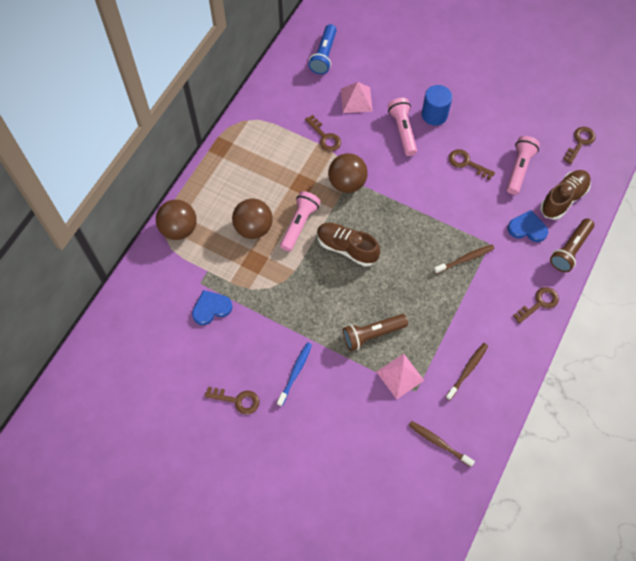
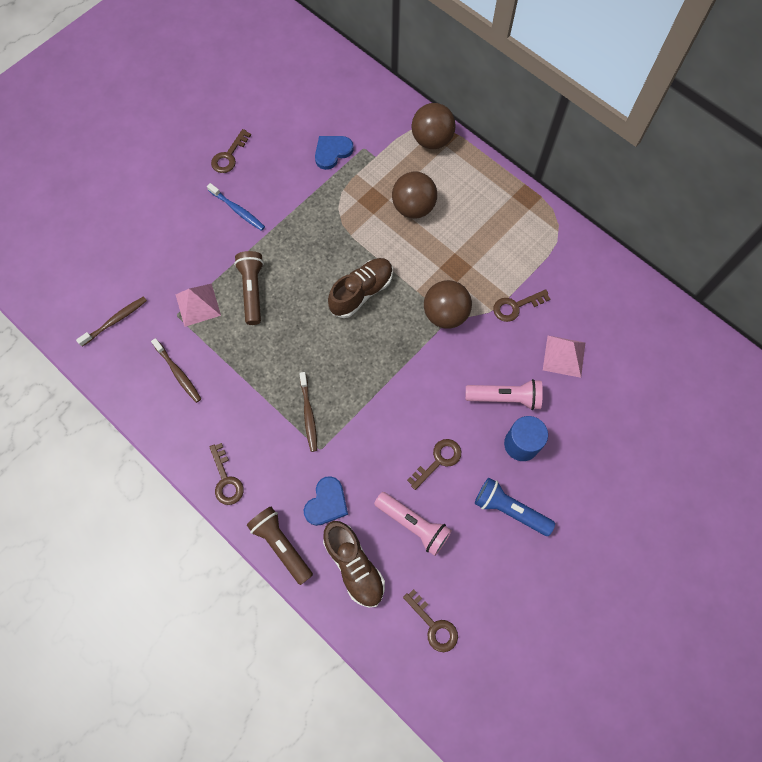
camera: 105 degrees right, 5 degrees up
(211, 308) = (332, 152): blue heart -> blue heart turned 120 degrees counterclockwise
(299, 224) = (405, 252): pink flashlight -> none
(324, 55) = (641, 336): blue flashlight -> blue flashlight (510, 510)

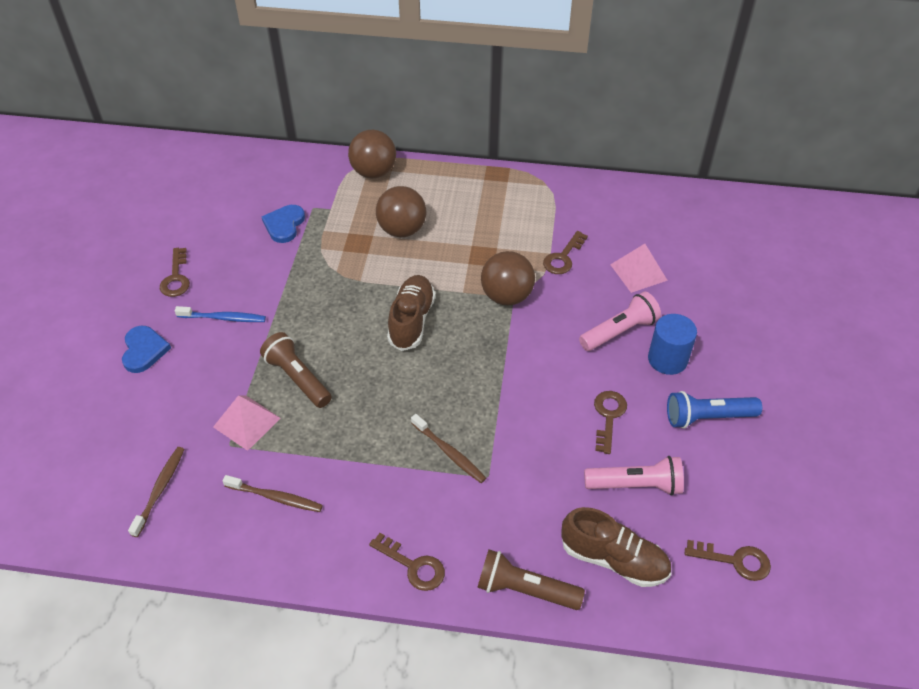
camera: 35 degrees left, 20 degrees down
(326, 503) = (536, 520): blue heart -> blue heart (144, 350)

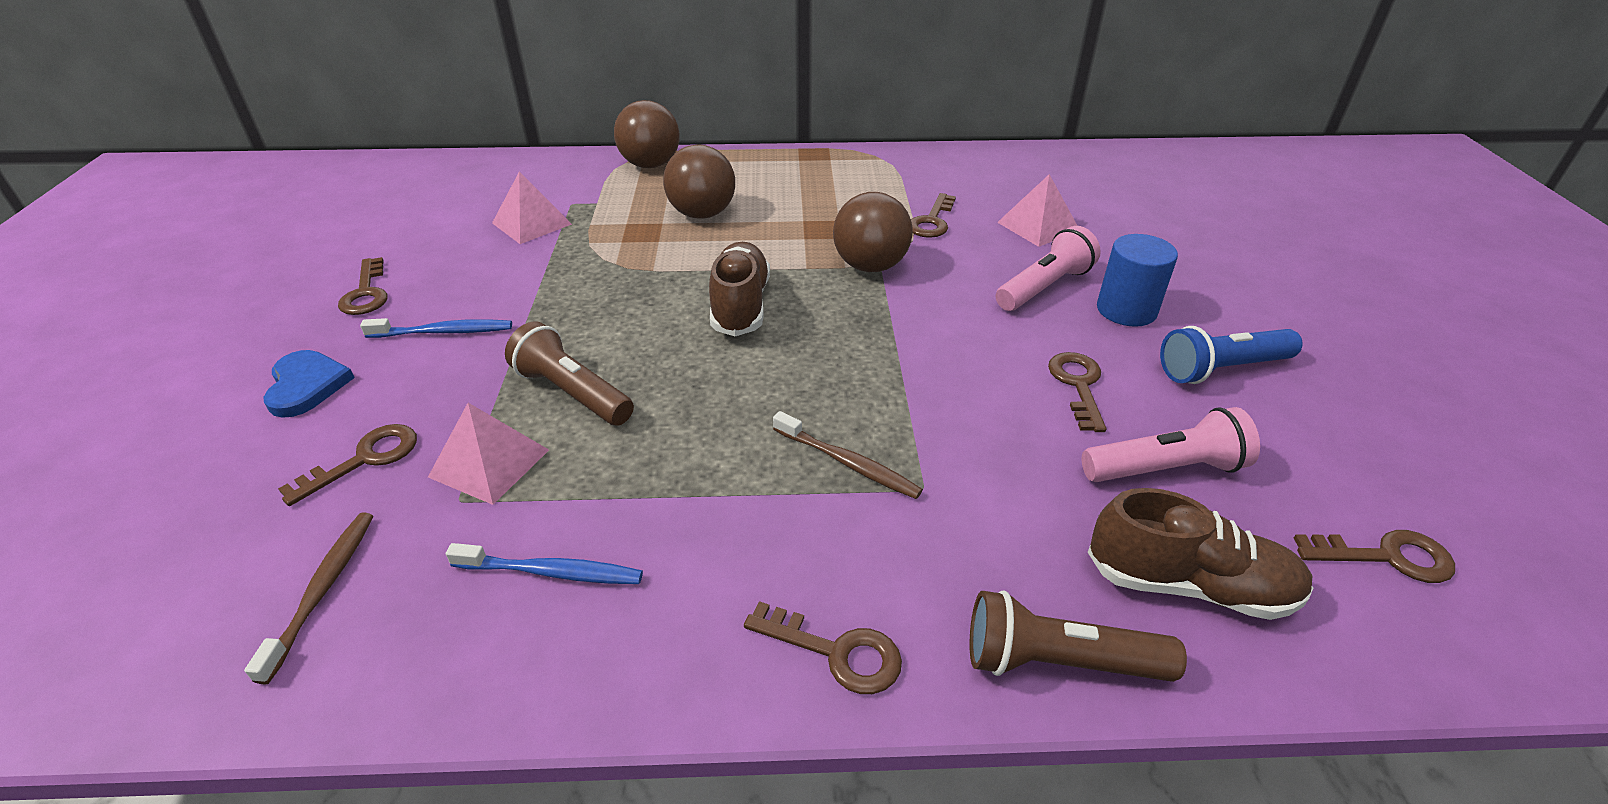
camera: 10 degrees left, 10 degrees down
(178, 409) = (365, 459): none -> brown key
(275, 497) = (551, 572): brown toothbrush -> blue toothbrush
(284, 225) = (532, 223): blue heart -> pink pyramid

